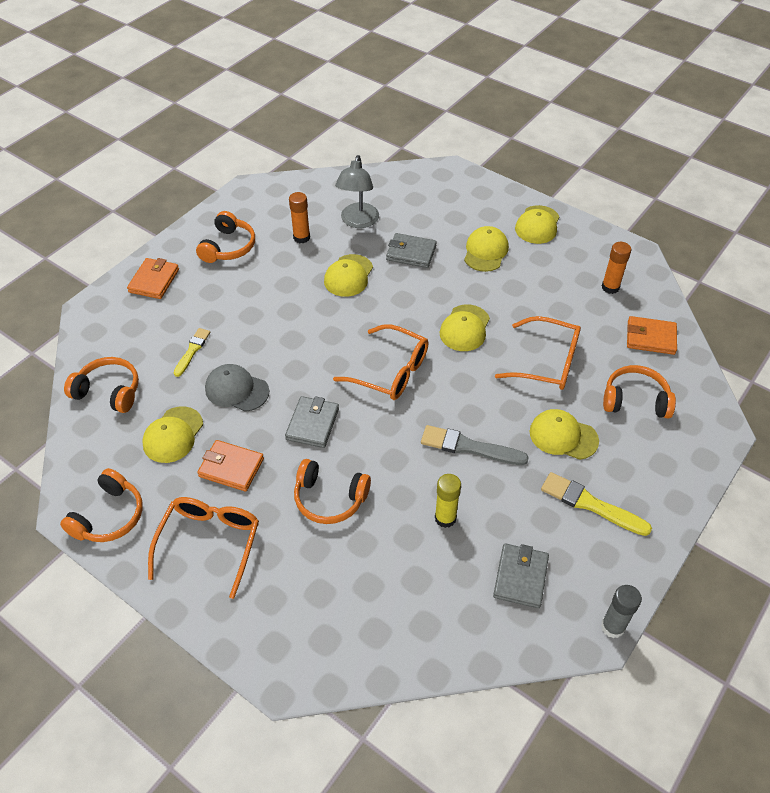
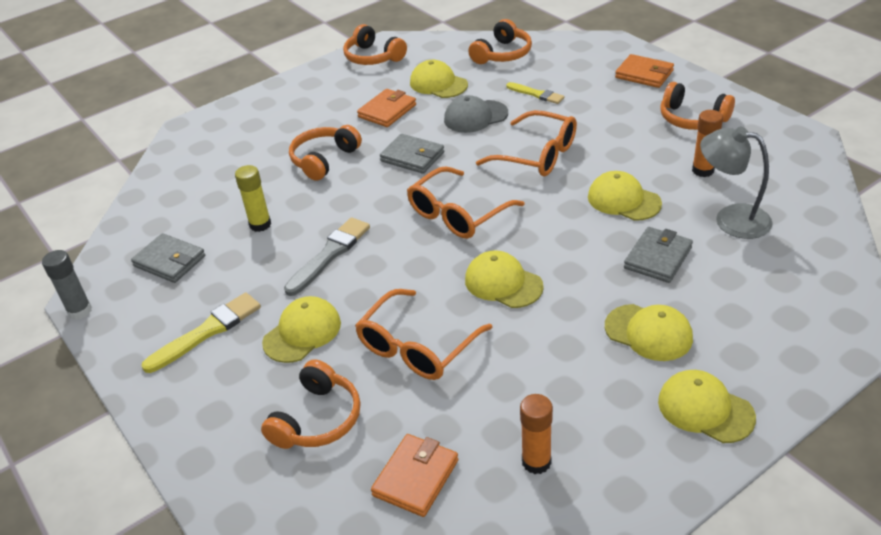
camera: 110 degrees right, 10 degrees down
(209, 544) = (319, 99): orange glasses -> orange glasses (536, 155)
(236, 390) = (475, 117): grey cap -> grey cap turned 150 degrees counterclockwise

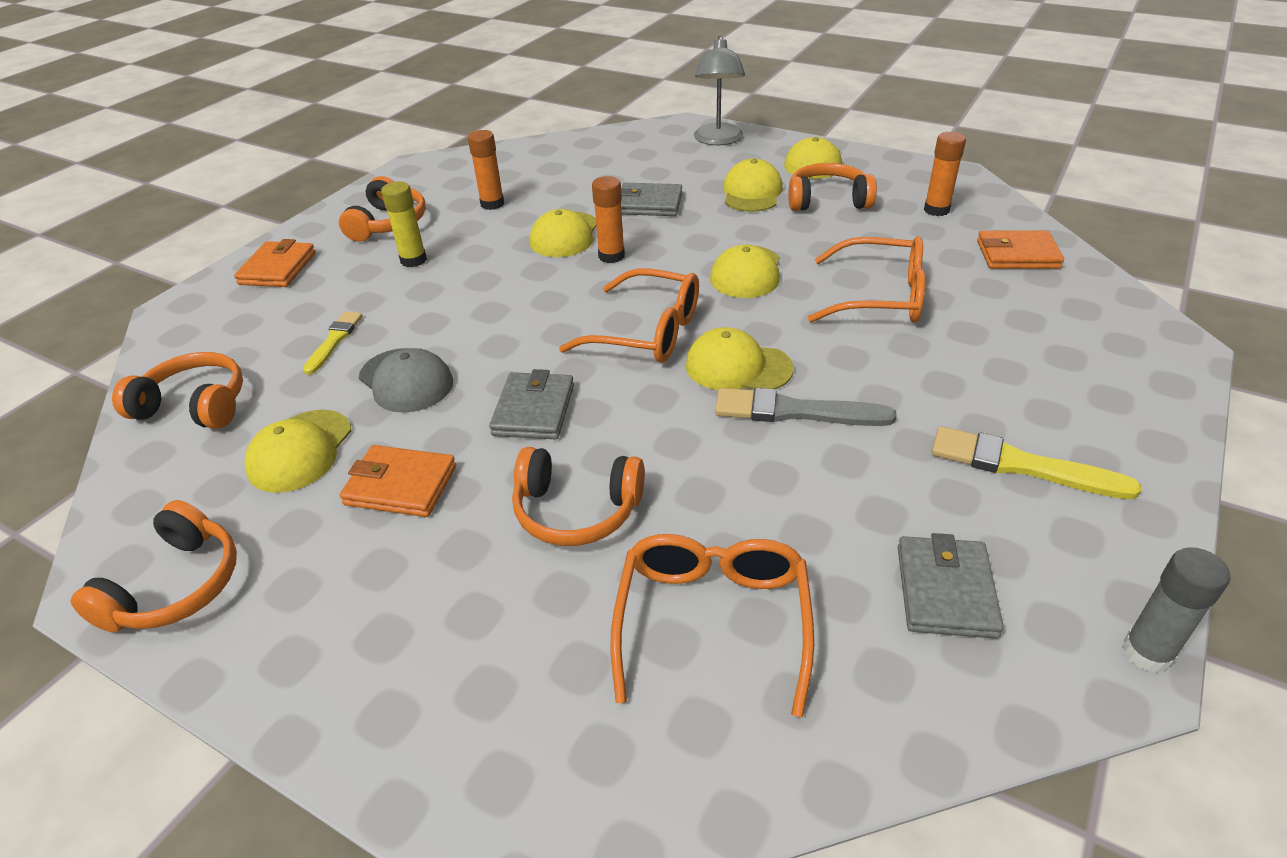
camera: 115 degrees left, 0 degrees up
(260, 224) = (783, 515): yellow glue stick -> yellow glue stick (413, 260)
(302, 332) = (939, 380): yellow cap -> yellow cap (738, 367)
(317, 419) = (1029, 325): orange headphones -> orange headphones (827, 200)
(536, 155) = (494, 306): orange glasses -> orange glasses (712, 623)
(573, 218) = (611, 256): none -> orange glue stick
(731, 219) = (569, 181): grey lamp -> grey lamp (718, 140)

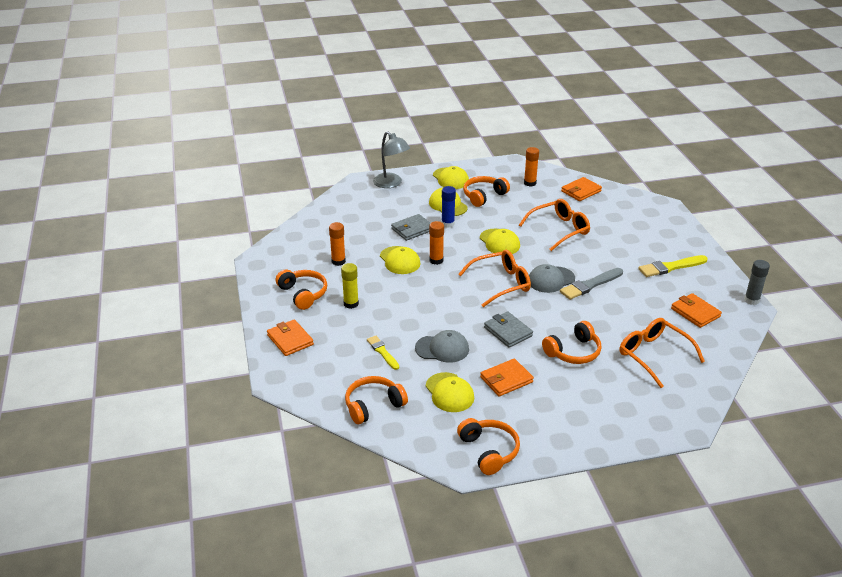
camera: 45 degrees left, 5 degrees down
(710, 216) = (448, 224): none -> blue glue stick
(738, 367) = (551, 280): yellow cap -> grey cap
(945, 591) = (695, 312): grey wallet -> orange wallet

